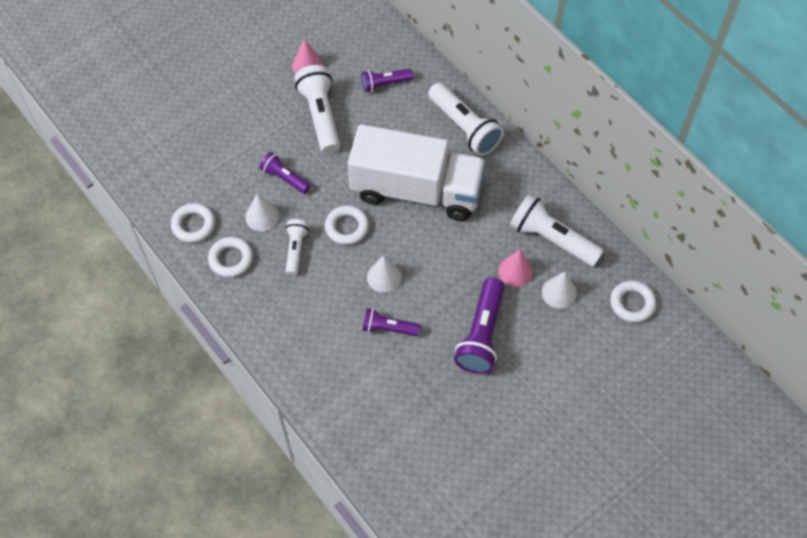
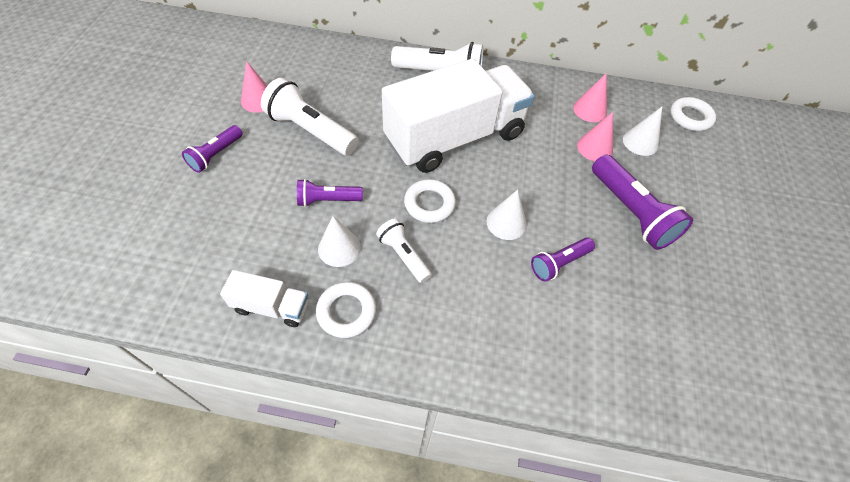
camera: 45 degrees left, 5 degrees down
(193, 225) = (271, 307): white ring -> white truck
(385, 84) = (343, 78): purple flashlight -> purple flashlight (216, 155)
(551, 239) = (590, 110): white flashlight -> pink cone

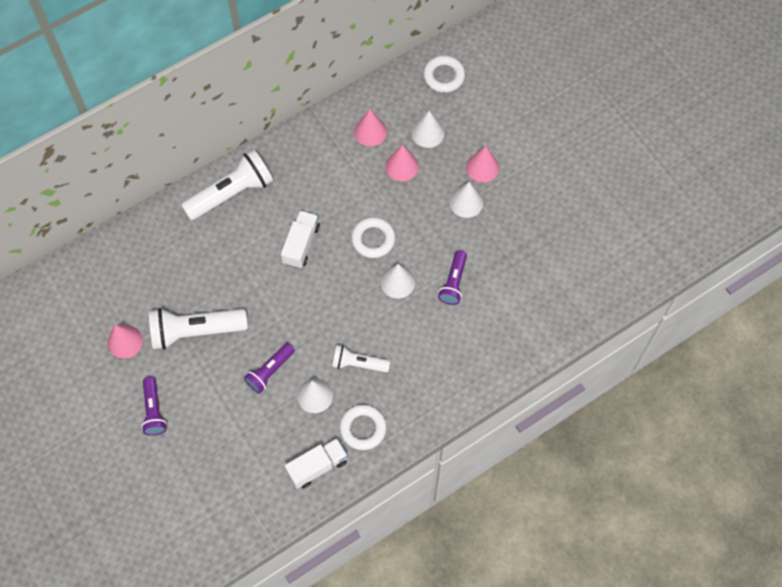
camera: 40 degrees left, 10 degrees up
(429, 204) = (337, 313): white ring -> white ring (373, 239)
(454, 138) = (301, 244): white truck -> white truck, size x0.43
(631, 212) = (466, 202): purple flashlight -> white cone
(671, 198) = (482, 167): none -> pink cone

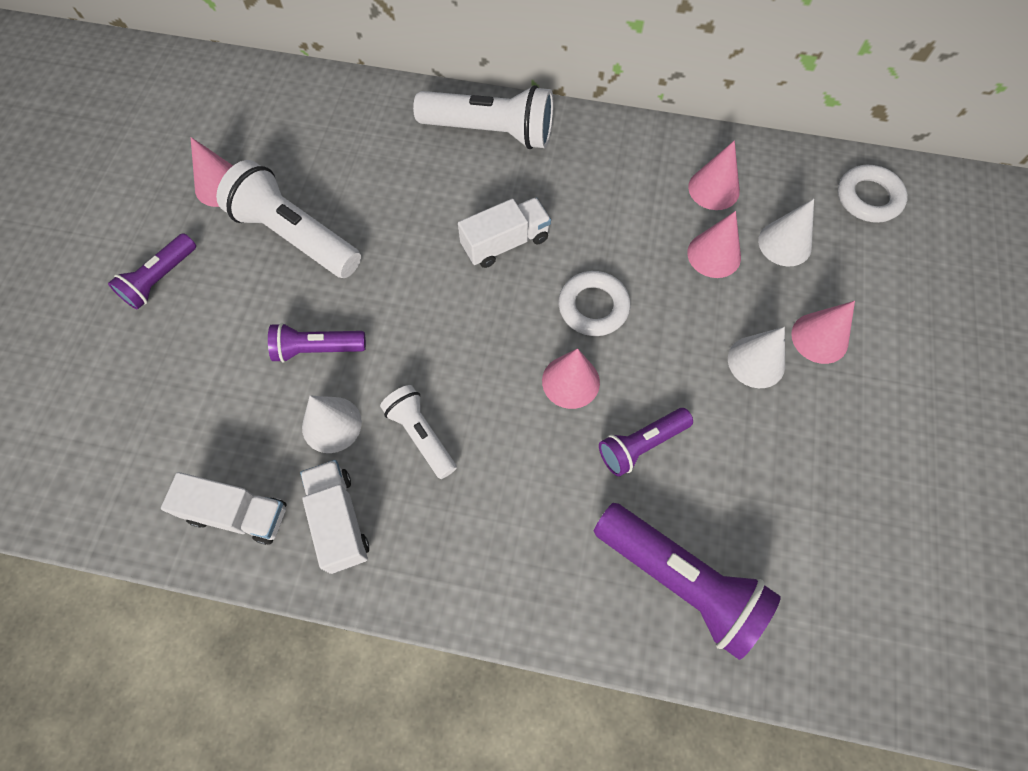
camera: 45 degrees right, 0 degrees up
(363, 428) = (339, 520): white ring -> white truck
(397, 282) = (570, 381): white cone -> pink cone
(520, 322) = (680, 580): none -> purple flashlight

